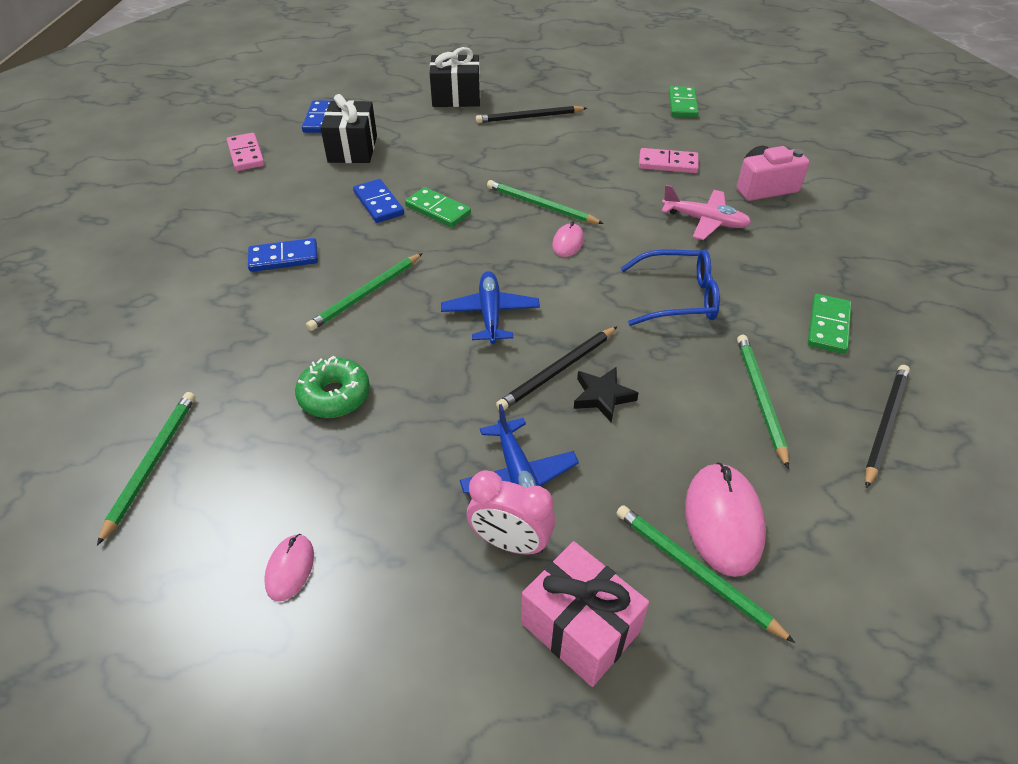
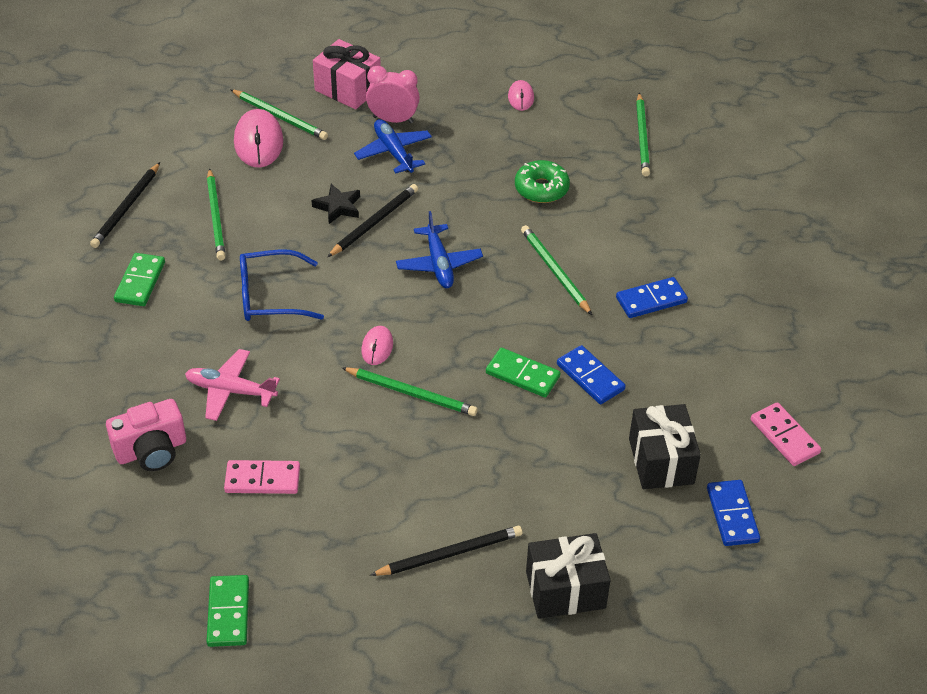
camera: 170 degrees right, 0 degrees up
(366, 294) = (555, 271): green pencil -> green pencil turned 60 degrees counterclockwise

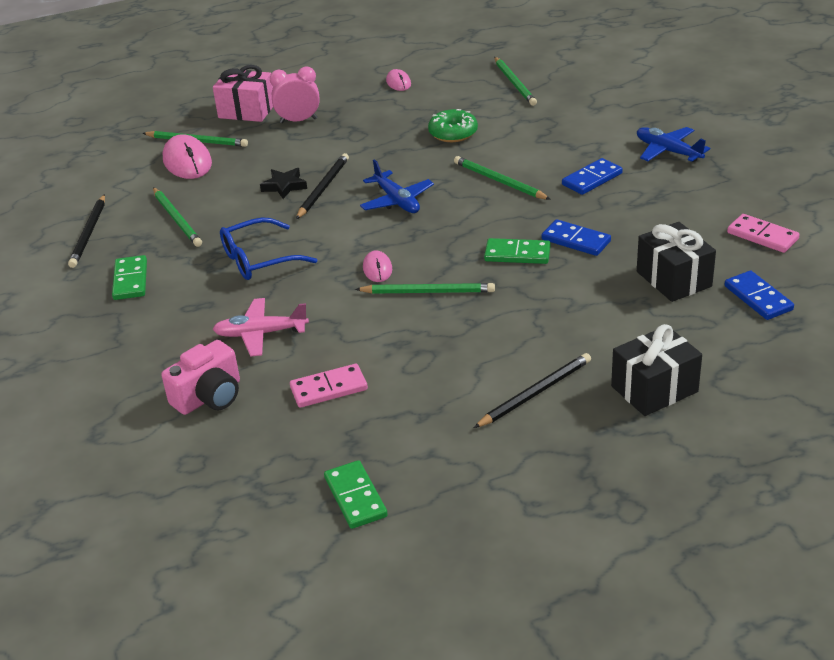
camera: 15 degrees left, 10 degrees down
(393, 152) = (312, 140): blue plane -> blue plane (668, 151)

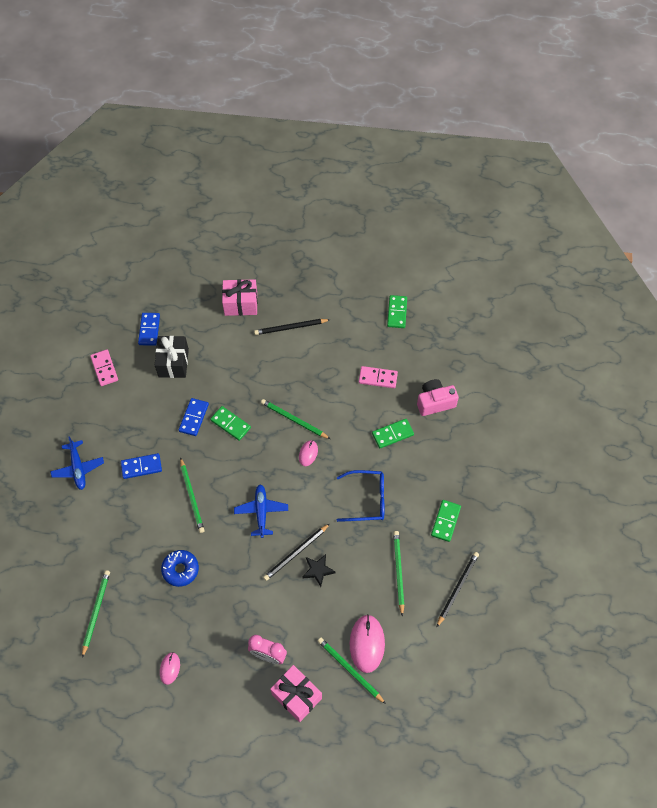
camera: 155 degrees left, 25 degrees up
(260, 334) = (392, 434): pink plane -> green domino
(453, 133) = (180, 570): green donut -> blue donut
(576, 240) = (194, 418): blue domino -> blue domino turned 45 degrees clockwise
(654, 389) = (241, 304): black gift -> pink gift

